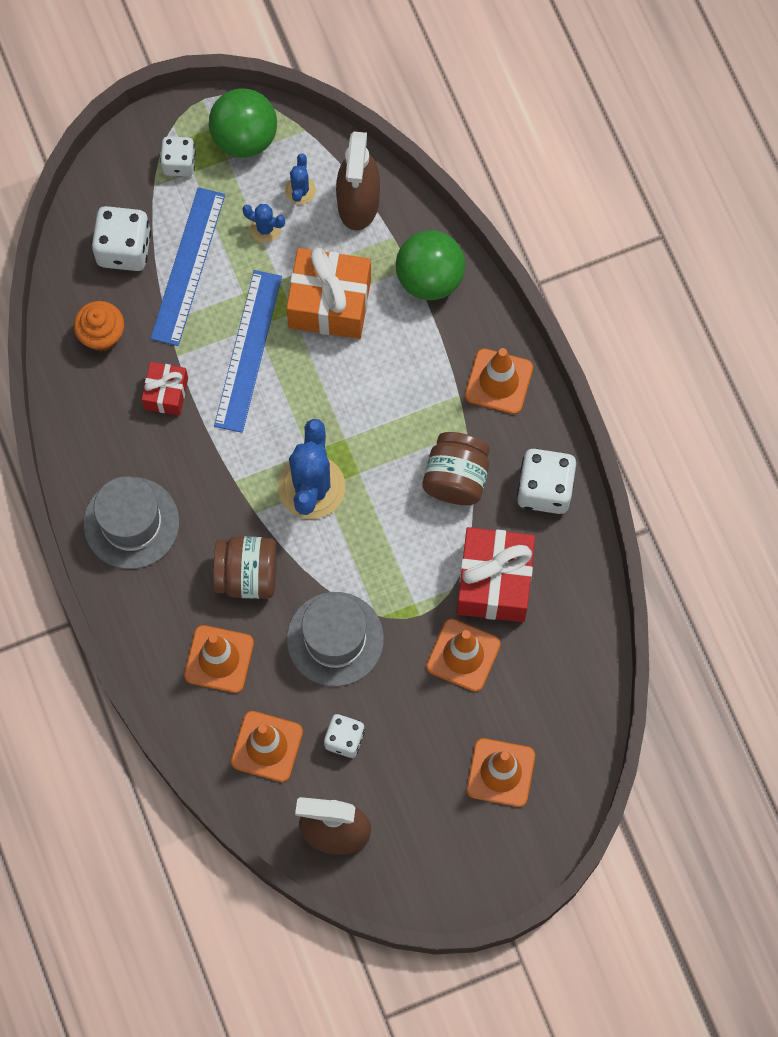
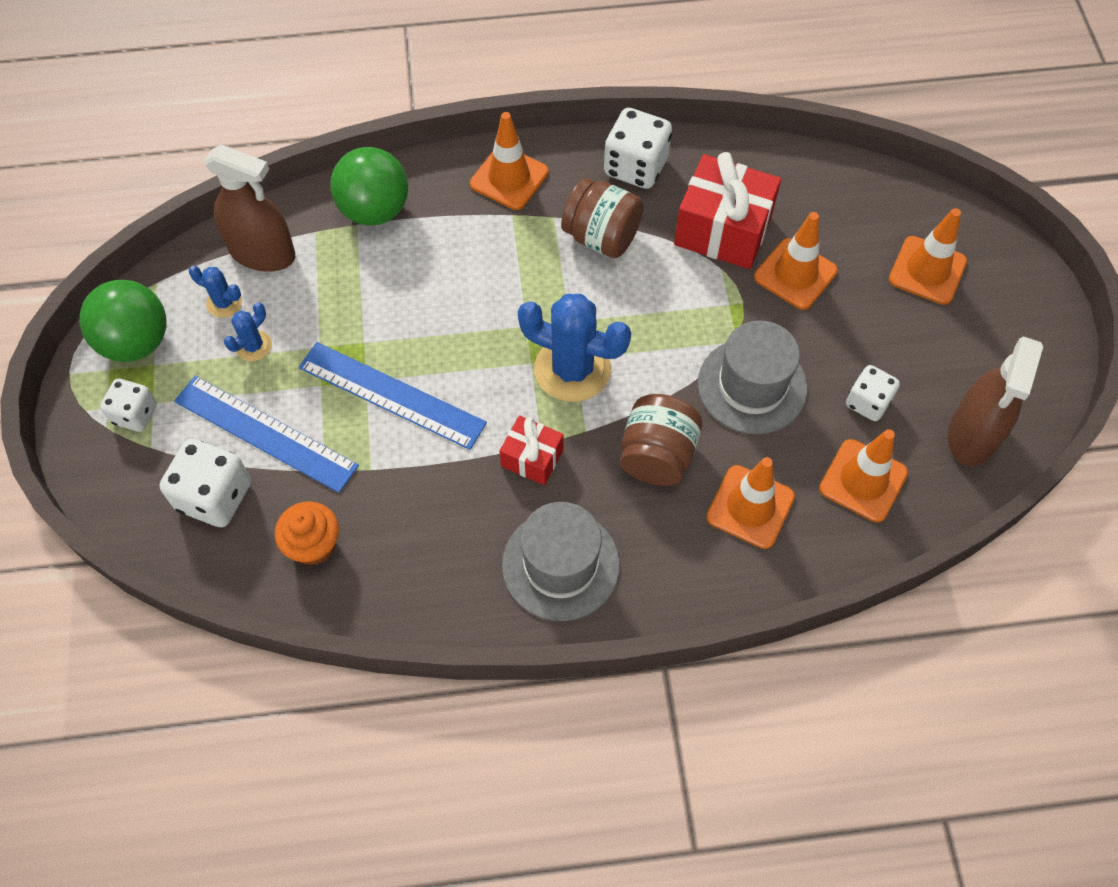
camera: 75 degrees left, 10 degrees down
(166, 393) = (412, 491): red gift -> red gift (532, 458)
(329, 303) = (367, 305): orange gift -> none

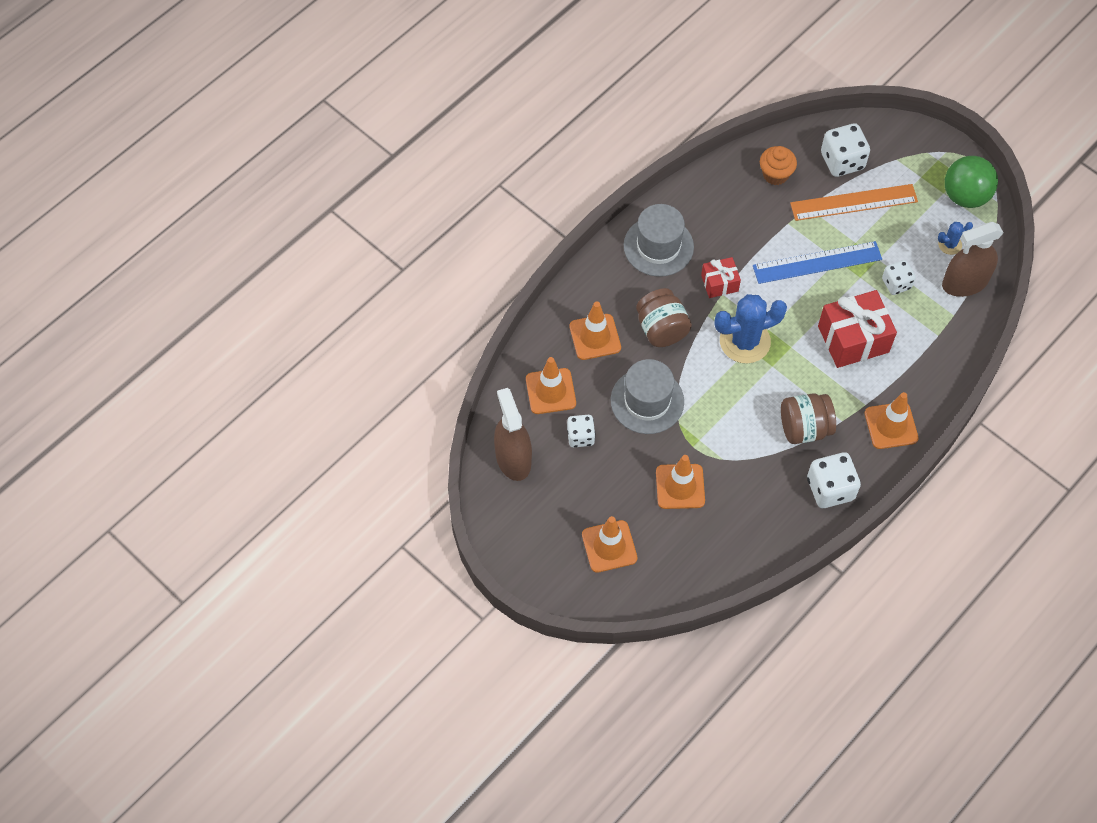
camera: 140 degrees right, 0 degrees up
(135, 414) = (922, 166): white dice -> white dice (896, 284)
(253, 346) = (909, 235): blue cactus -> none
(265, 433) = (853, 202): blue ruler -> orange ruler
(374, 210) = (938, 350): green ball -> none
(723, 230) = (743, 484): red gift -> red gift (853, 339)

